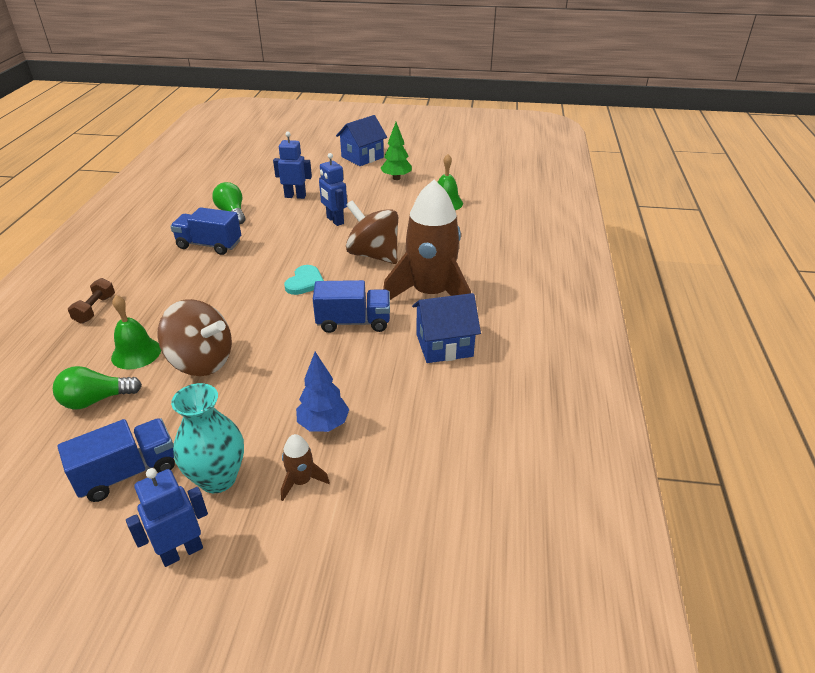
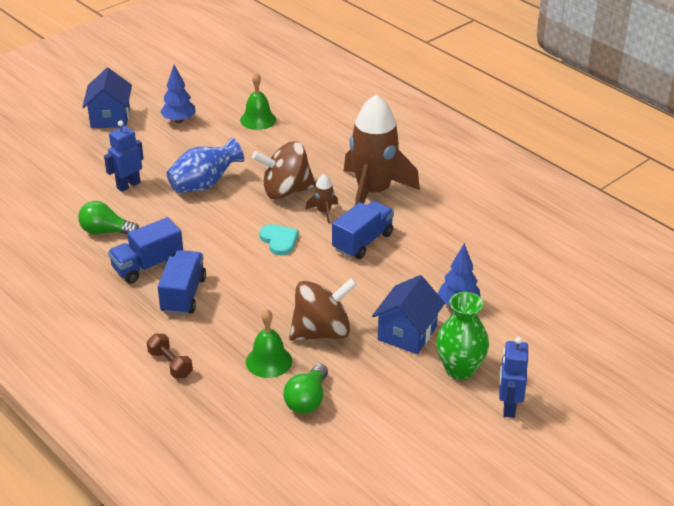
camera: 50 degrees left, 0 degrees up
(128, 472) = (410, 408): blue truck -> blue truck (183, 295)
(218, 478) = (459, 369): turquoise vase -> green vase
(301, 481) = (500, 336): brown rocket -> brown rocket (324, 212)
(335, 220) = (204, 184): blue robot -> blue vase
(396, 178) = (179, 120): green tree -> blue tree
(444, 345) = (438, 217): blue house -> blue house (407, 333)

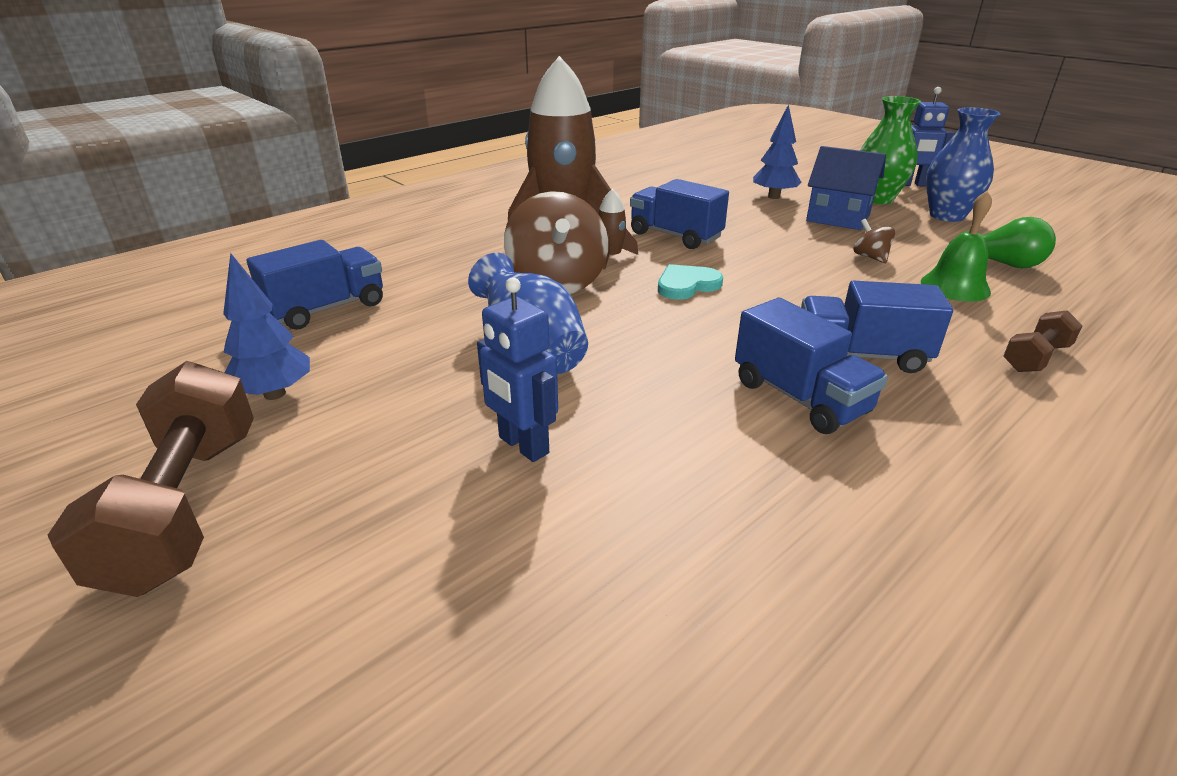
camera: 90 degrees left, 5 degrees down
(106, 231) = (705, 462): green light bulb -> none
(110, 118) = (186, 507): blue house -> brown dumbbell
(258, 119) = (327, 309): green bell -> blue truck
(322, 332) = (870, 257): brown spinning top -> brown spinning top, size x0.44
(416, 403) = (947, 216): none -> blue vase

